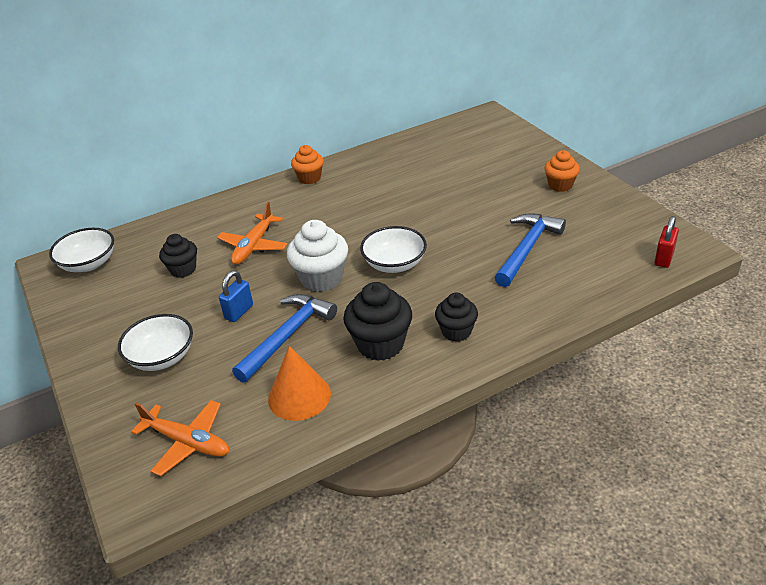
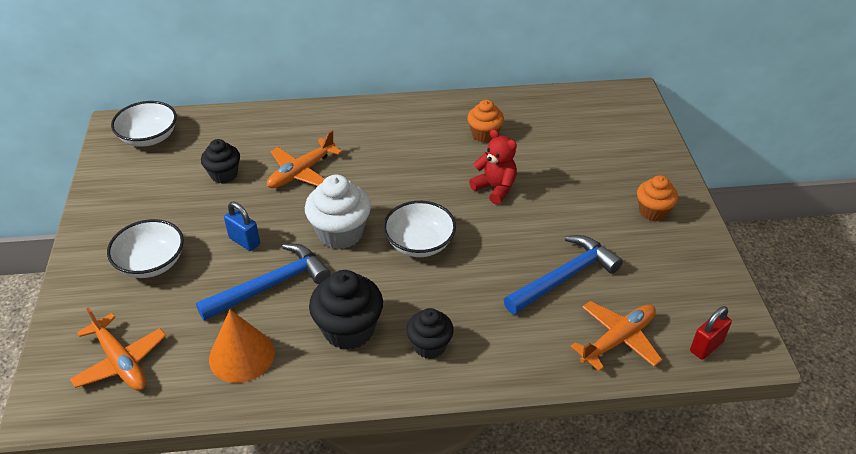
camera: 20 degrees right, 5 degrees up
(239, 312) = (244, 241): blue padlock -> blue padlock turned 75 degrees clockwise
(309, 178) = (400, 111): orange cupcake -> orange cupcake (484, 134)
(428, 207) = (495, 188): none -> red teddy bear
(598, 276) = (617, 340): none -> orange plane

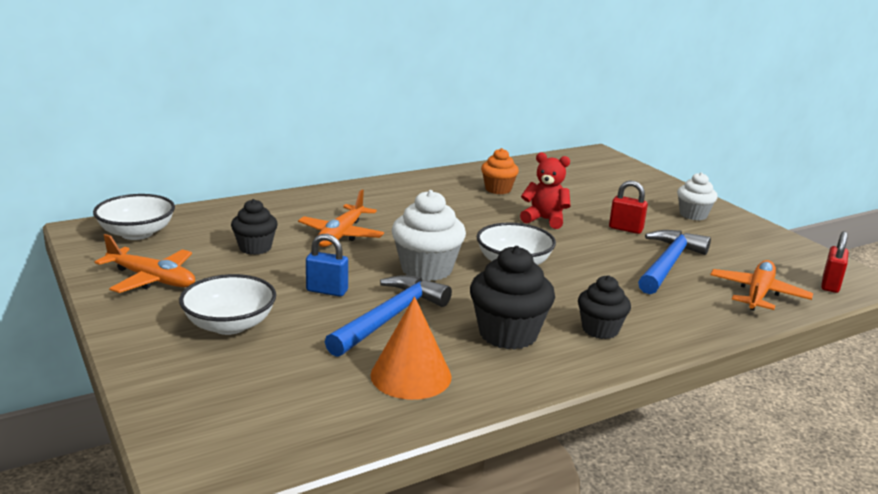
camera: 25 degrees left, 20 degrees down
(120, 361) = (265, 411): orange plane -> orange plane (151, 279)
(564, 218) = (625, 229): none -> red padlock
(653, 211) = (693, 215): orange cupcake -> white cupcake

